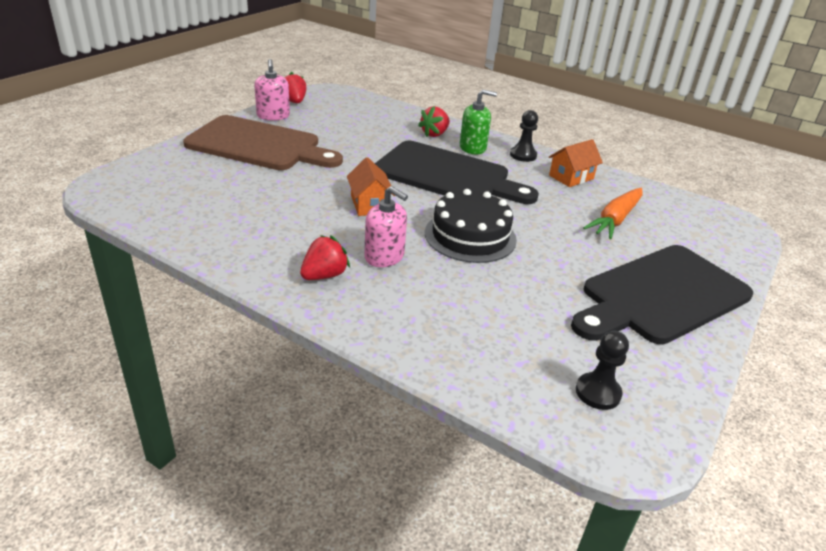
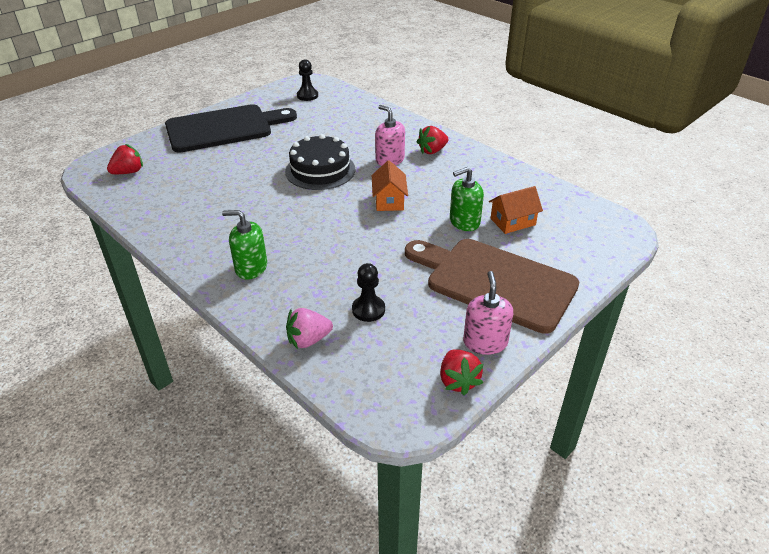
camera: 165 degrees left, 5 degrees up
(282, 188) = (464, 222): none -> green soap dispenser
(400, 115) = (308, 340): none -> pink strawberry
(434, 134) = (282, 294): red strawberry -> red strawberry (128, 172)
(447, 175) = (303, 229): black cutting board -> none
(523, 155) = (202, 253): black pawn -> black pawn (368, 310)
(571, 177) = (181, 221): orange house -> orange house (513, 222)
(615, 220) = (191, 177): orange carrot -> none

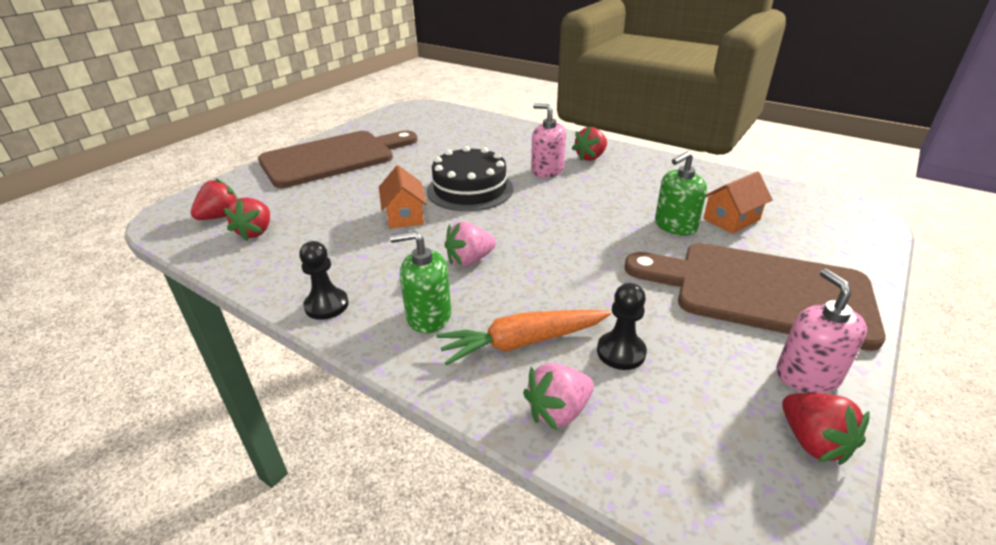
camera: 10 degrees left, 5 degrees down
(151, 188) = (256, 232): none -> red strawberry
(224, 128) = (333, 158): black cutting board -> brown cutting board
(295, 230) = (469, 260): none -> pink strawberry
(306, 294) = (523, 342): none -> orange carrot
(307, 96) = (421, 119): black pawn -> black pawn (326, 305)
(389, 201) = (571, 213): orange house -> orange house (405, 215)

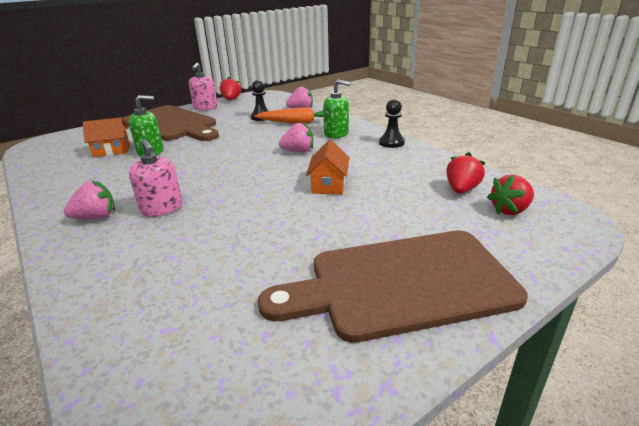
camera: 160 degrees left, 5 degrees down
(470, 189) = (256, 200): black cake -> none
(590, 157) = (96, 217): red strawberry -> pink strawberry

